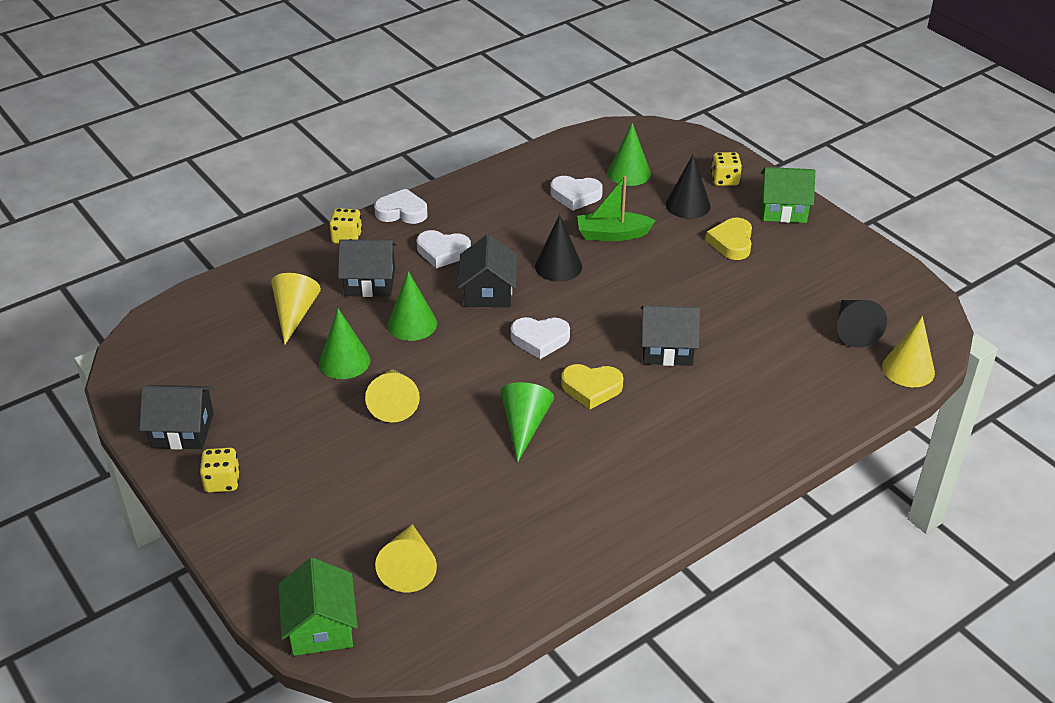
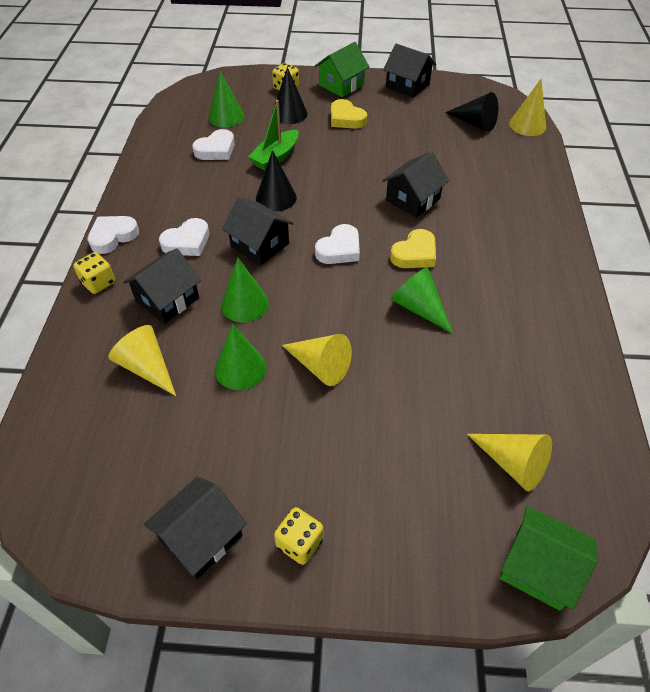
camera: 50 degrees left, 10 degrees up
(850, 251) = (407, 85): none -> black house

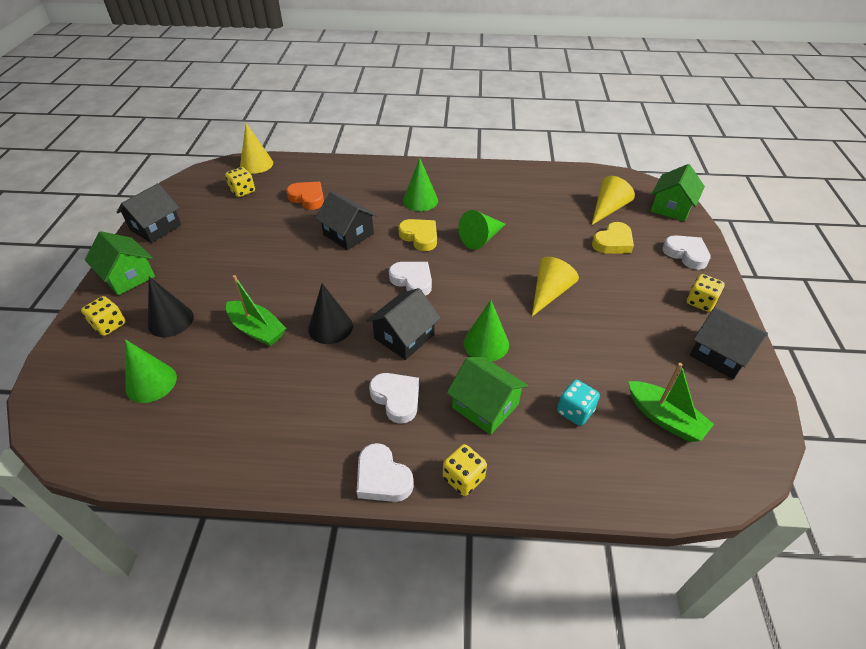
camera: 90 degrees left, 5 degrees down
(121, 446) = (664, 418): none -> green boat
(147, 367) = (575, 411): yellow cone -> turquoise dice
(167, 300) = (485, 406): black house -> green house
(216, 150) = (224, 387): white heart -> white heart (686, 254)
(240, 368) = (562, 342): green cone -> green cone (420, 200)
(346, 119) = (201, 274): yellow heart -> yellow heart (613, 242)
(472, 166) = (308, 198): none -> orange heart
(475, 123) = (243, 191): black cone -> yellow dice

